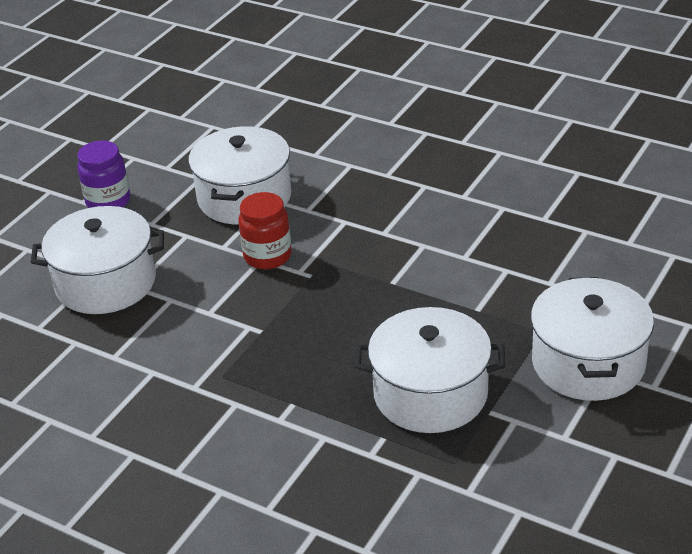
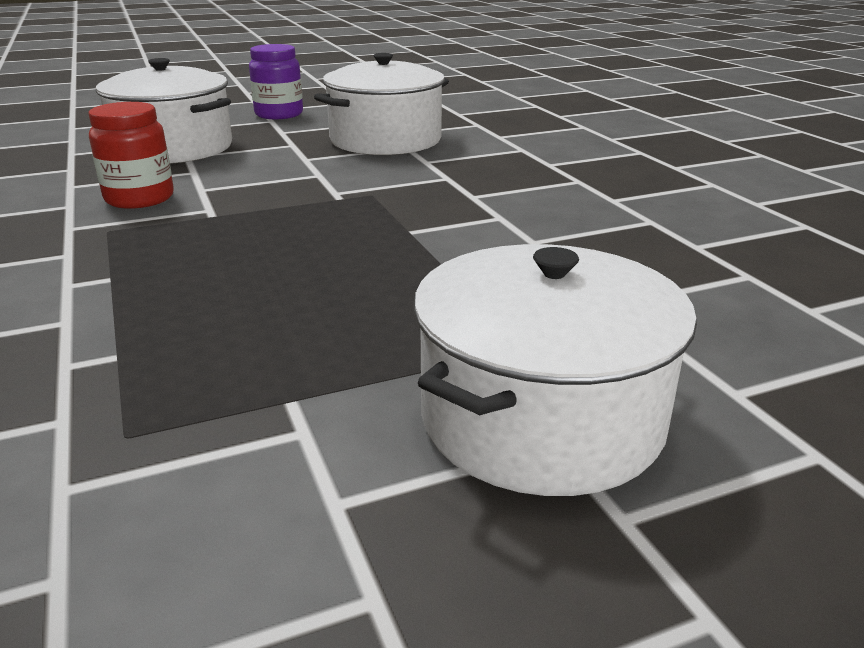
camera: 35 degrees right, 10 degrees down
(267, 256) = (329, 175): red jar -> red jar (139, 199)
(430, 394) = (256, 341): white pot -> none

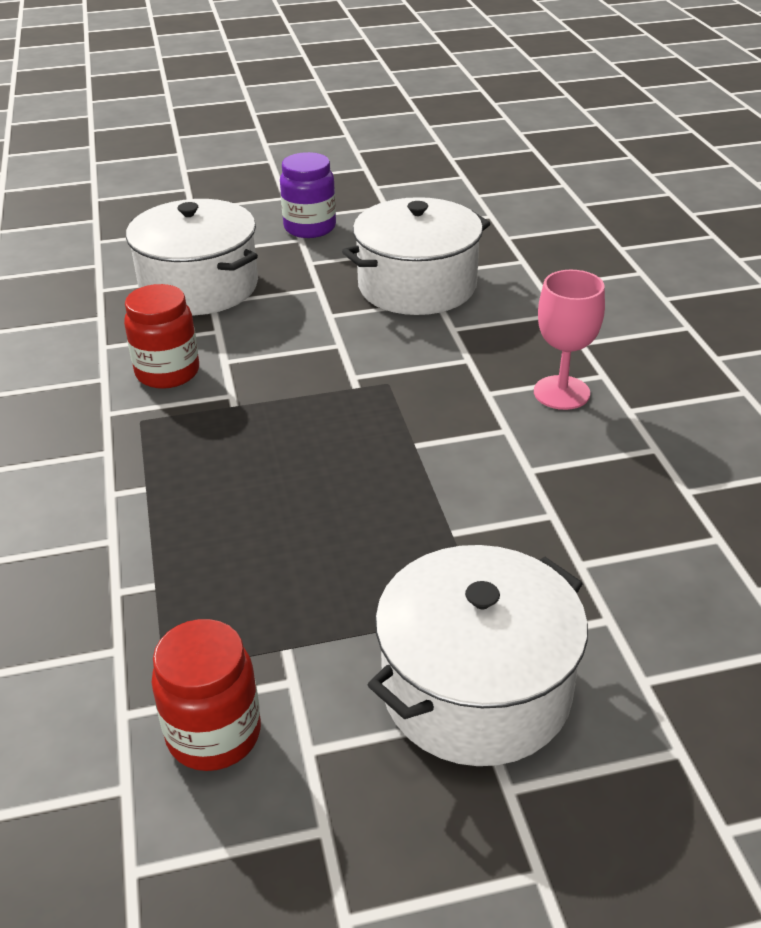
camera: 10 degrees right, 10 degrees up
(196, 499) = (214, 734): none -> red jar
(544, 192) = (561, 393): none -> pink goblet

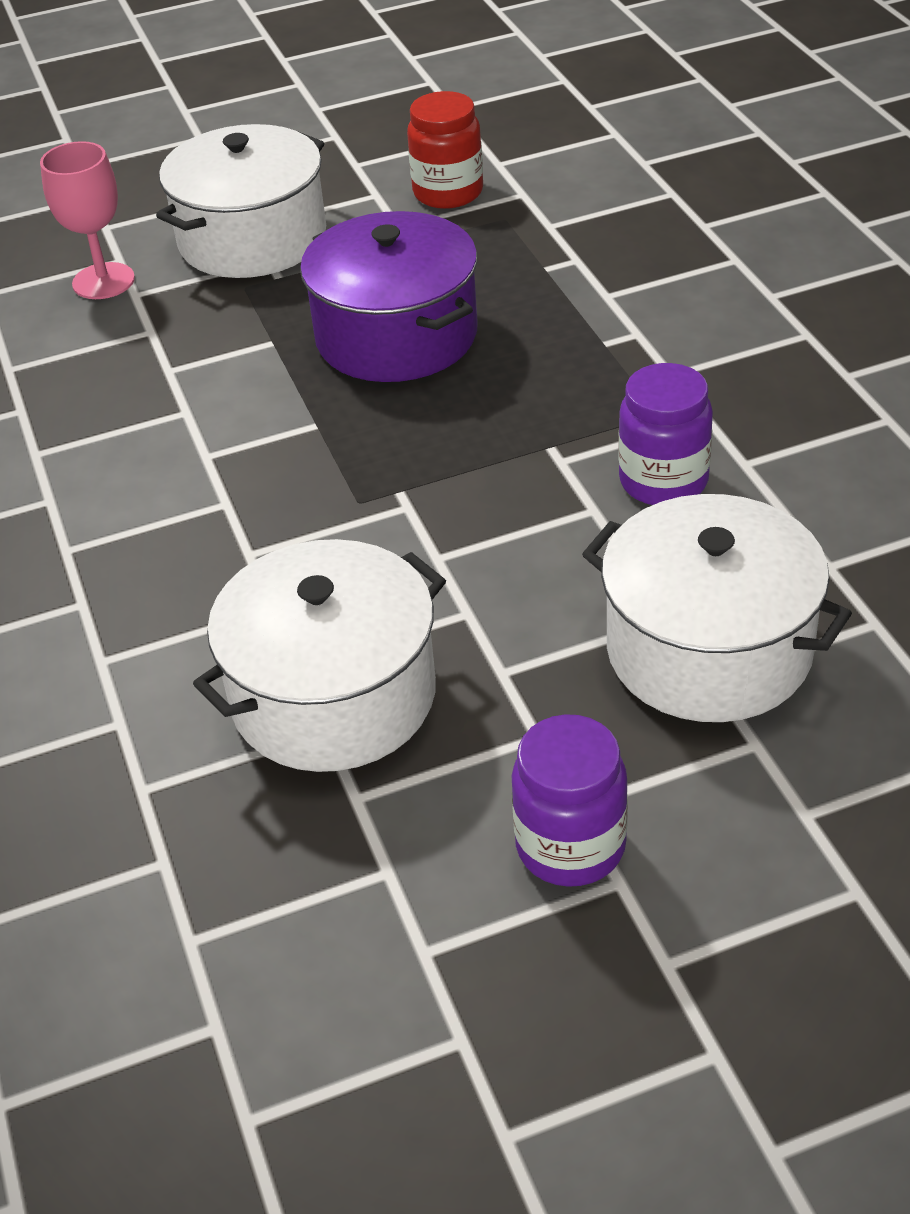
camera: 175 degrees right, 5 degrees up
(167, 373) = (663, 481): red jar -> purple jar
(330, 521) = (396, 336): none -> purple pot
(561, 393) = (129, 514): pink goblet -> pink goblet (103, 281)

